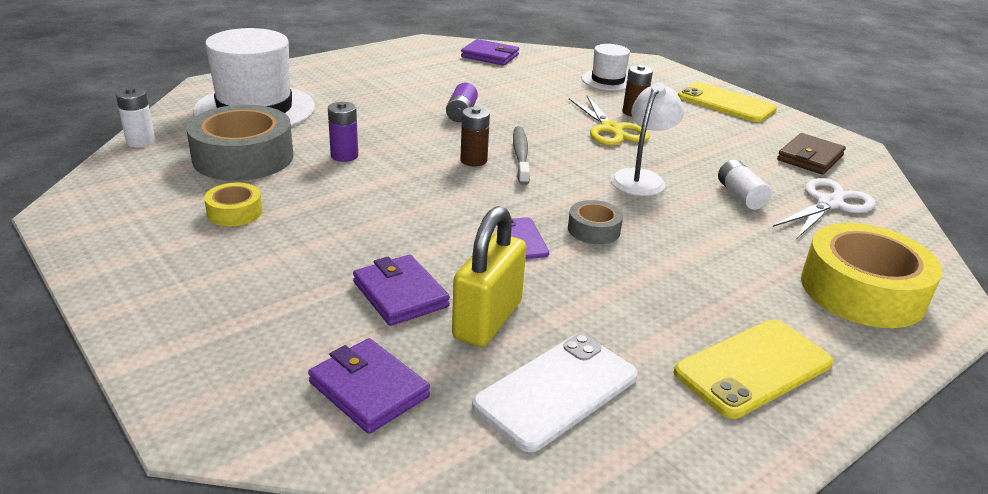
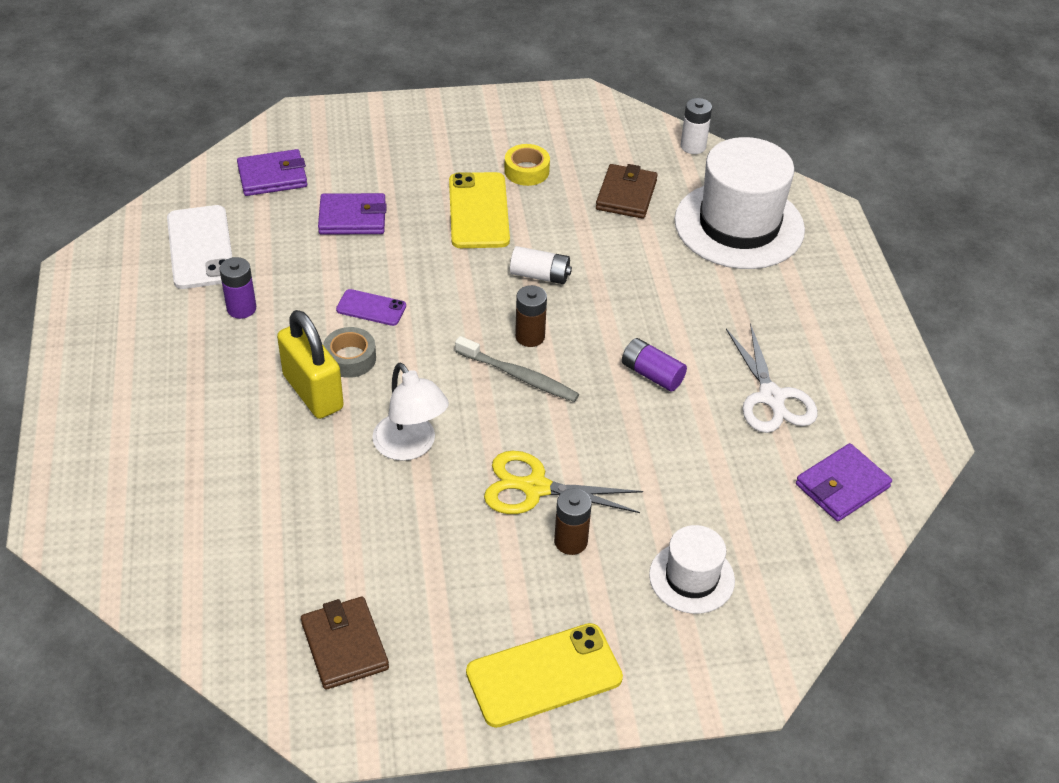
camera: 120 degrees right, 15 degrees up
(243, 157) = (626, 195): grey tape -> brown wallet
(344, 156) = (593, 254): purple battery -> purple battery (241, 308)
(487, 320) = (290, 247): yellow padlock -> yellow padlock (313, 392)
(740, 196) = (321, 506): white battery -> white battery (540, 275)
(753, 368) = (129, 348): yellow phone -> yellow phone (479, 211)
(829, 204) = (250, 575): white scissors -> white scissors (771, 397)
(862, 291) = (129, 480): yellow tape -> none

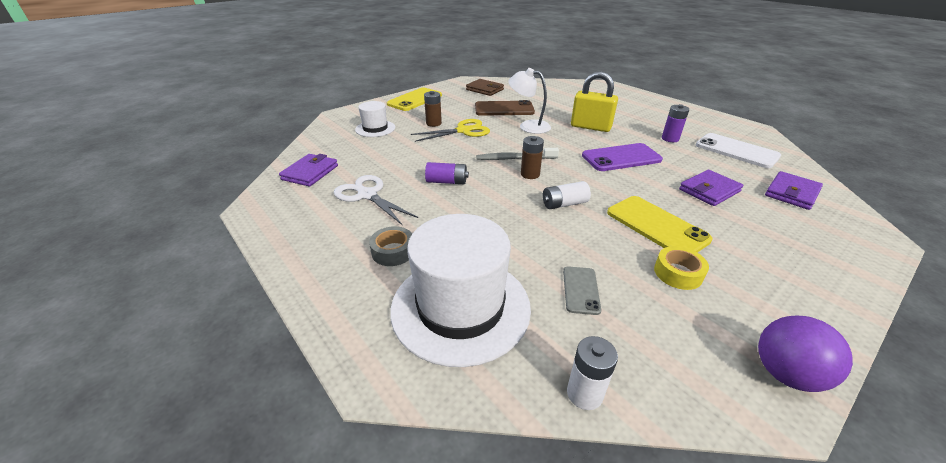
camera: 150 degrees right, 10 degrees down
(350, 358) = (596, 140): grey tape -> grey tape (393, 251)
(371, 308) = (621, 158): purple phone -> purple phone, size x1.81
(393, 528) = (504, 109): none -> brown phone
(552, 102) = (785, 373): none -> purple ball
(626, 195) = (580, 290): brown wallet -> grey phone

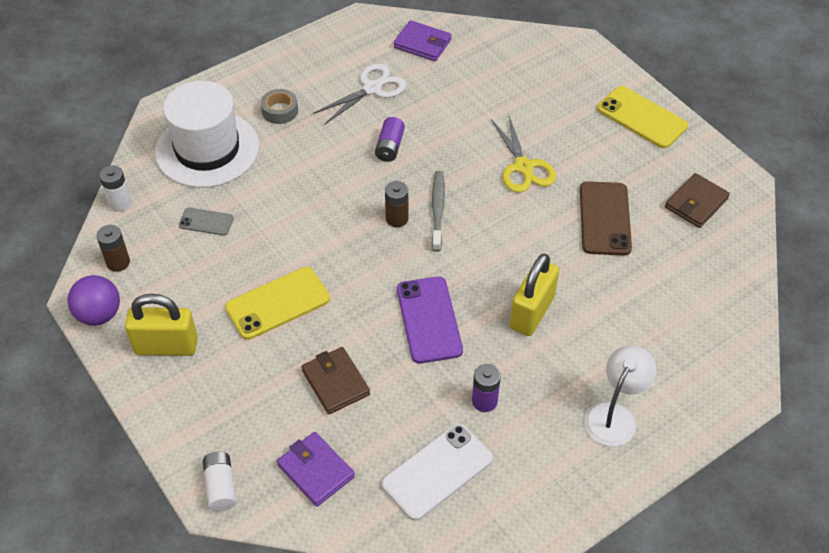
camera: 95 degrees right, 15 degrees up
(375, 128) = (534, 83): white hat -> none
(433, 123) = (549, 138): brown battery -> brown battery (118, 262)
(528, 126) = (538, 238): white lamp -> white lamp (614, 415)
(564, 204) = (330, 237): white battery -> white battery (220, 487)
(678, 273) = (208, 293): yellow tape -> none
(709, 190) = (335, 382): purple wallet -> brown wallet
(769, 296) = (166, 346): none -> yellow padlock

